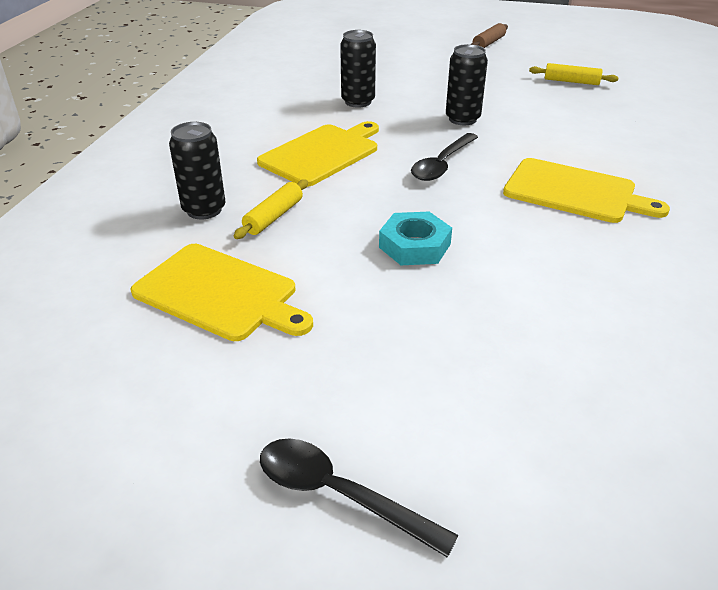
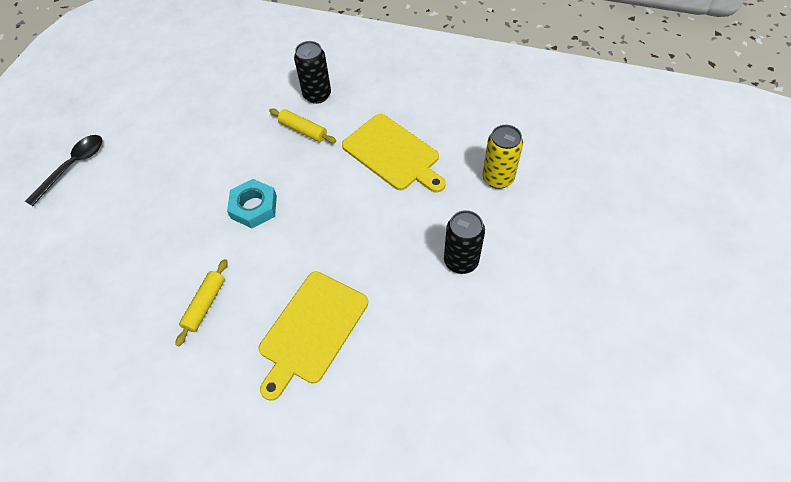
camera: 95 degrees right, 20 degrees up
(219, 293) = (226, 112): yellow cutting board -> none
(358, 102) = (497, 178): black can -> yellow can
(442, 164) = (369, 235): black spoon -> none
(488, 43) = (700, 320): brown rolling pin -> none
(571, 82) = (575, 395): yellow rolling pin -> yellow rolling pin (205, 304)

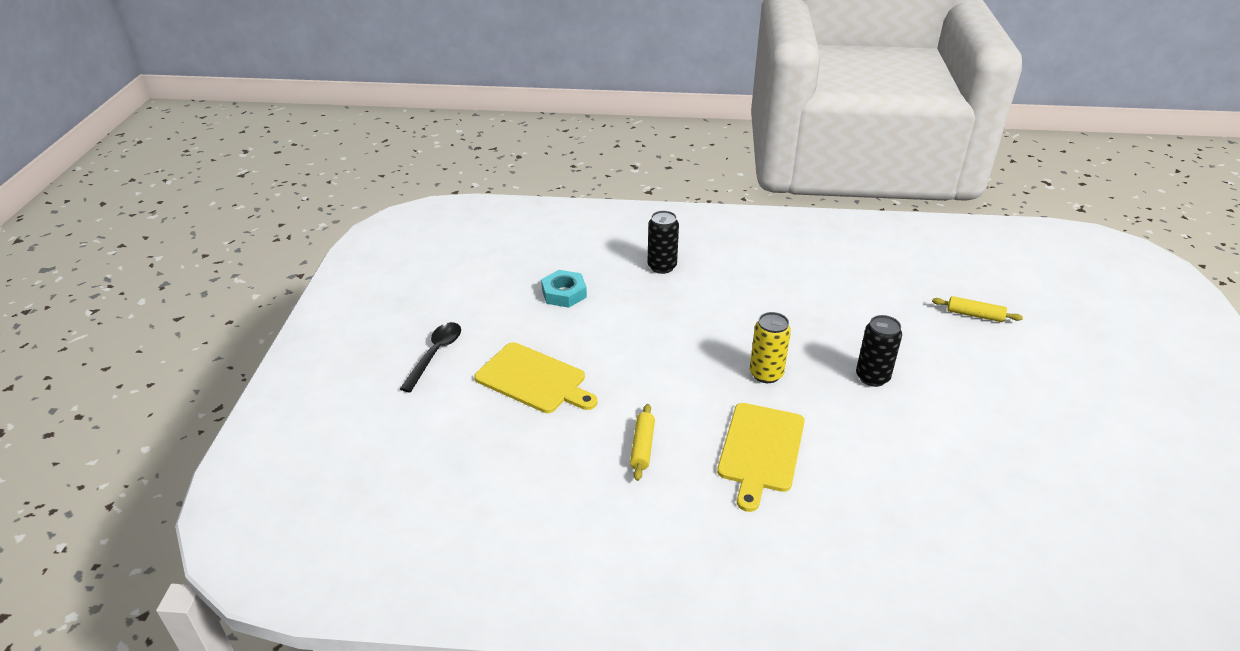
camera: 15 degrees left, 20 degrees down
(254, 207) = (648, 362): turquoise nut -> turquoise nut (564, 293)
(303, 130) = (663, 296): yellow rolling pin -> yellow rolling pin (974, 315)
(393, 154) = (762, 304): yellow cutting board -> yellow cutting board (534, 379)
(497, 178) = (871, 310): yellow can -> yellow can (766, 374)

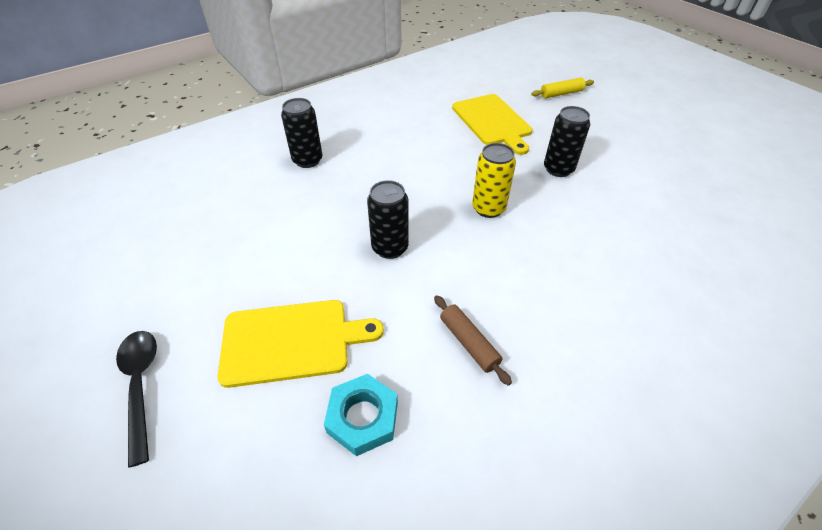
camera: 40 degrees left, 10 degrees up
(564, 293) = (236, 230): turquoise nut -> turquoise nut (363, 417)
(642, 447) = (469, 343): yellow rolling pin -> brown rolling pin
(655, 360) = (390, 248): none -> black can
(760, 450) = (559, 278): yellow cutting board -> yellow cutting board (492, 121)

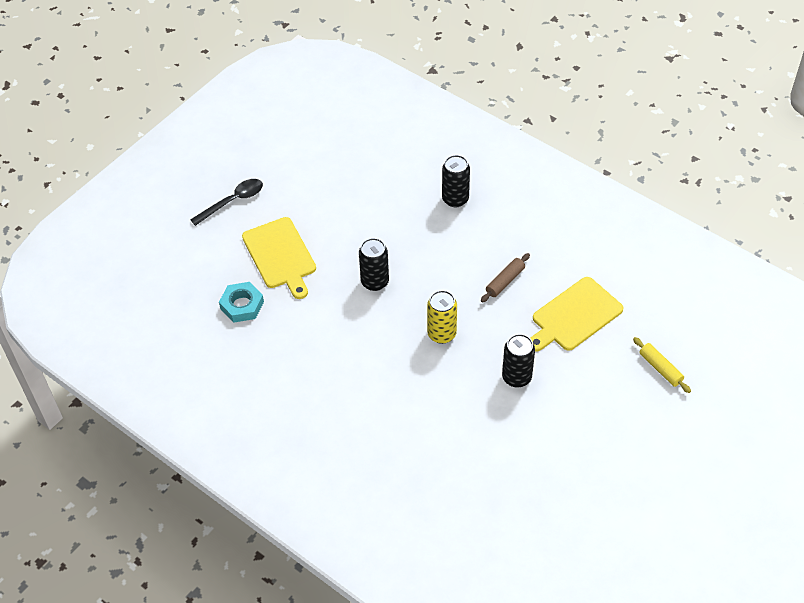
camera: 75 degrees right, 5 degrees up
(469, 343) = (306, 345): brown rolling pin -> brown rolling pin (505, 281)

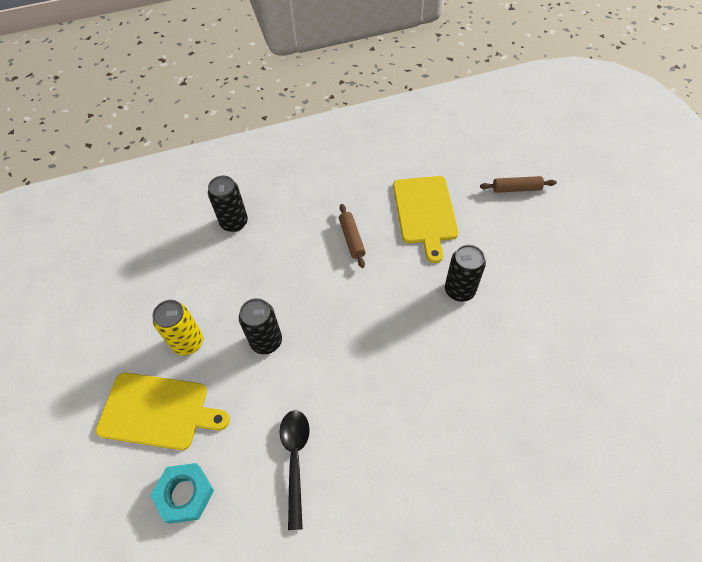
camera: 55 degrees left, 5 degrees up
(232, 201) = (46, 417): black spoon -> black spoon (295, 460)
(441, 334) = (370, 321): yellow can -> yellow can (188, 342)
(660, 368) = (516, 189): yellow rolling pin -> brown rolling pin

